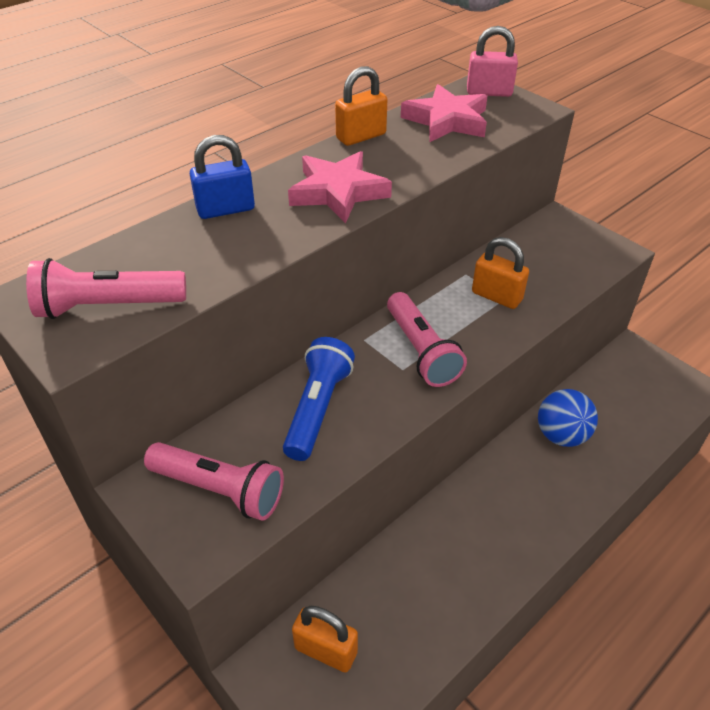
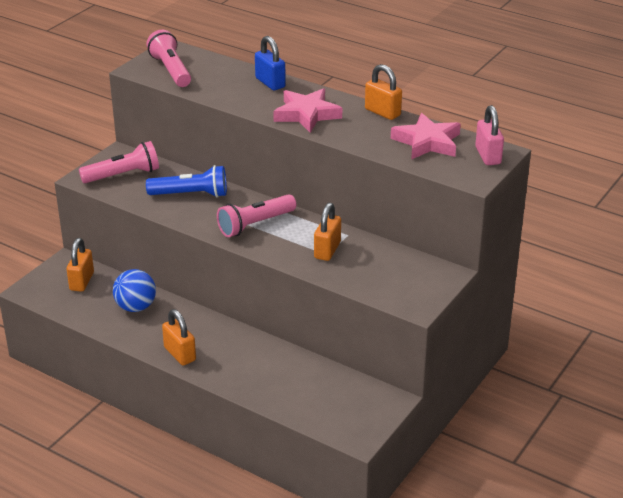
camera: 75 degrees right, 10 degrees down
(219, 490) = (123, 175): pink flashlight -> pink flashlight turned 120 degrees counterclockwise
(535, 535) = (180, 354): none -> orange padlock
(561, 435) = (275, 362): blue ball -> blue ball (136, 307)

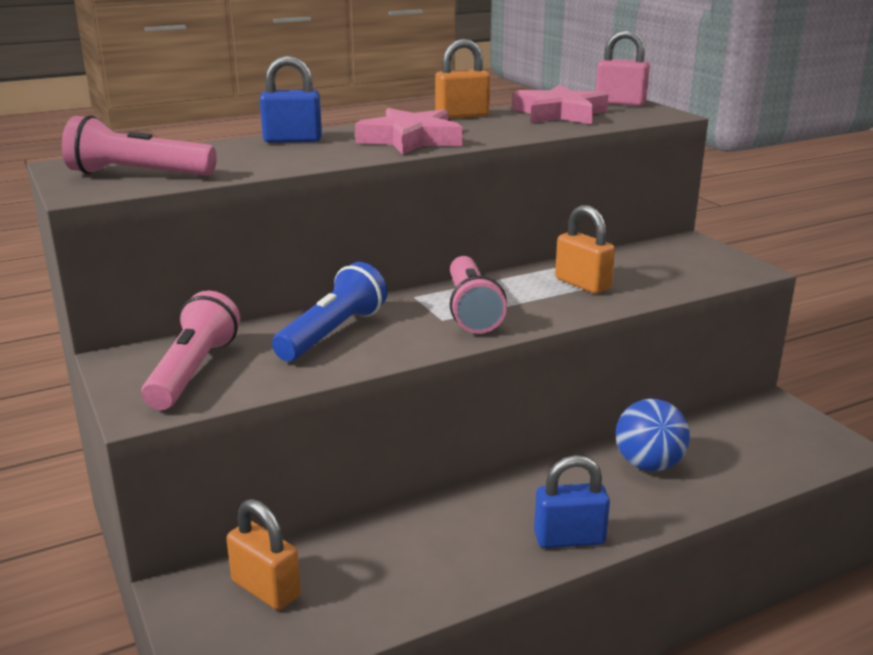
camera: 60 degrees left, 10 degrees down
(136, 307) = (403, 547): blue ball -> blue ball (648, 465)
(180, 354) = (569, 539): orange padlock -> blue padlock

